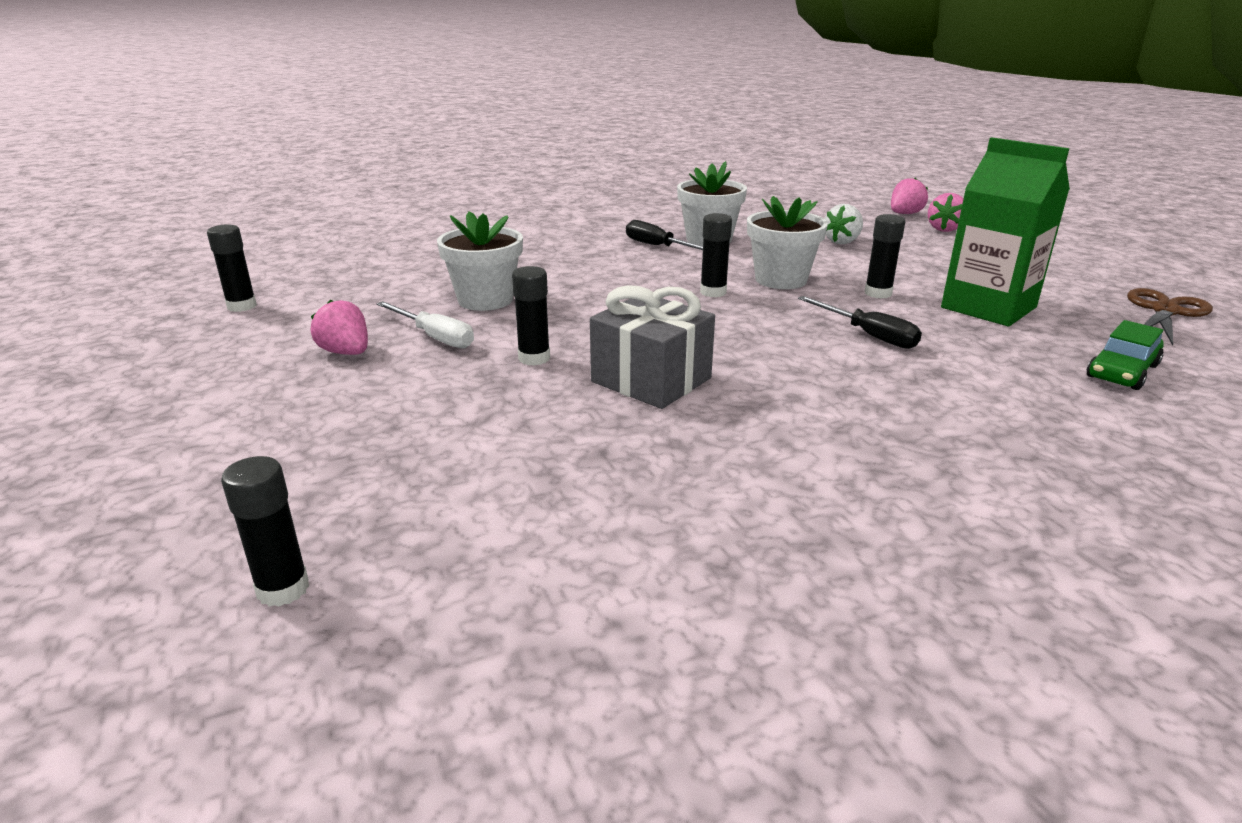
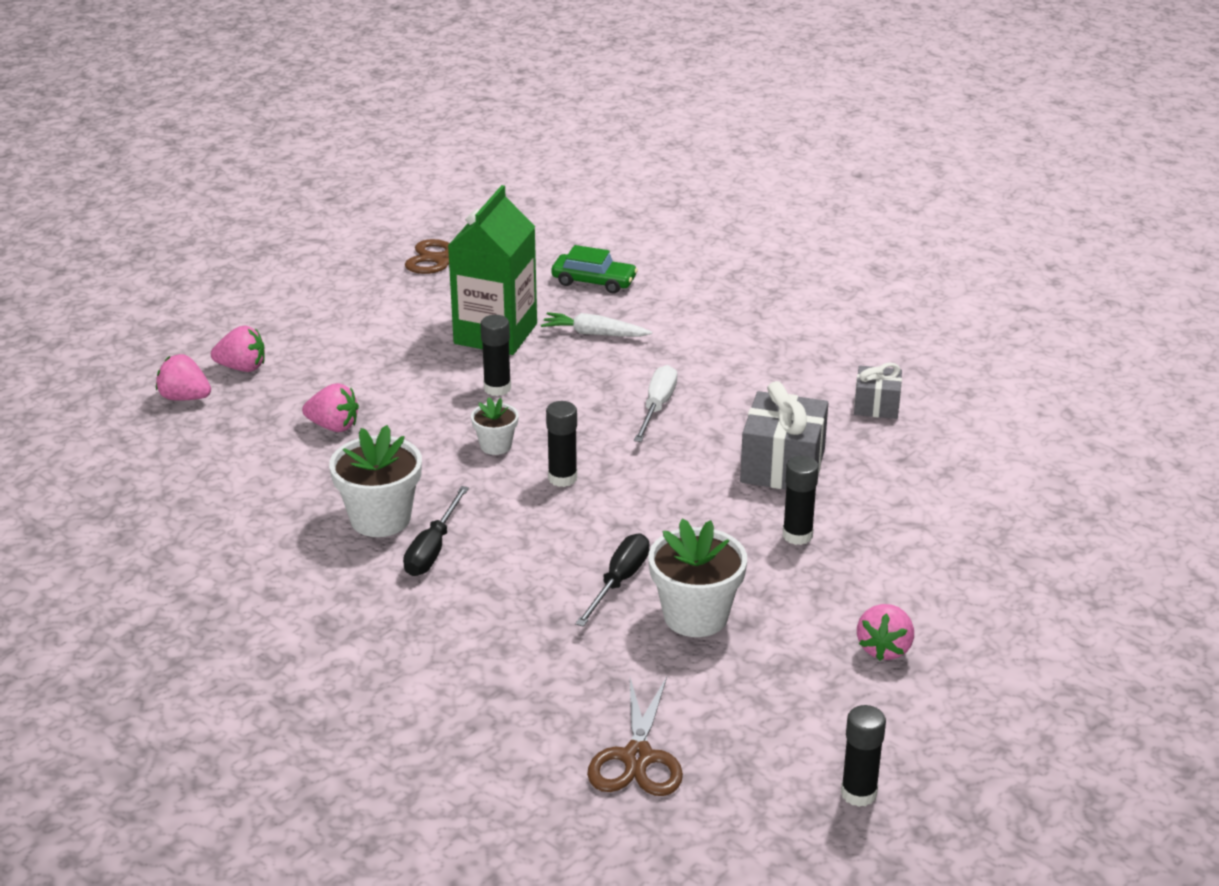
camera: 115 degrees left, 5 degrees up
(283, 589) = (1136, 521): black glue stick -> none
(383, 261) = (637, 758): none -> brown scissors
(434, 337) = (807, 610): white screwdriver -> white screwdriver (657, 407)
(733, 472) = (876, 406): none -> grey gift
(781, 280) = (496, 445): white flower pot -> white flower pot, size x0.55
(842, 242) = (333, 426): white strawberry -> pink strawberry
(868, 335) = (607, 383): black screwdriver -> black screwdriver (619, 582)
(980, 348) = (594, 334): none -> white carrot

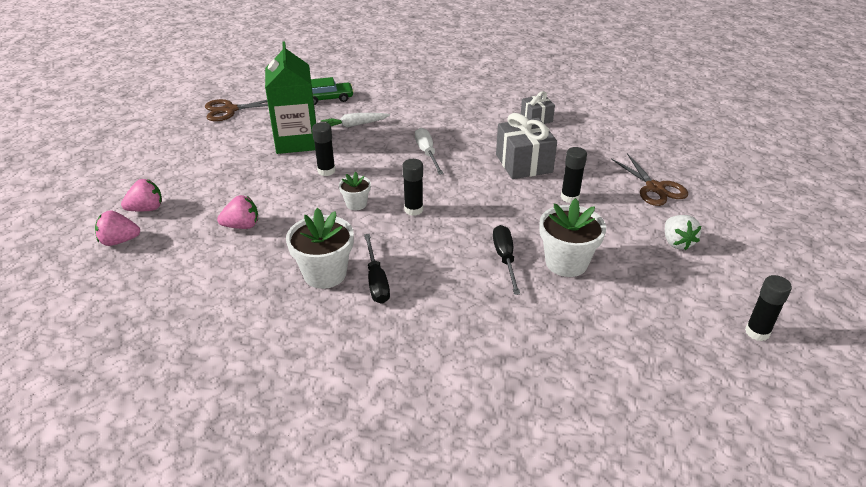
camera: 30 degrees left, 5 degrees up
(637, 758) = (626, 365): brown scissors -> brown scissors (655, 188)
(884, 648) = (677, 242): pink strawberry -> white strawberry

